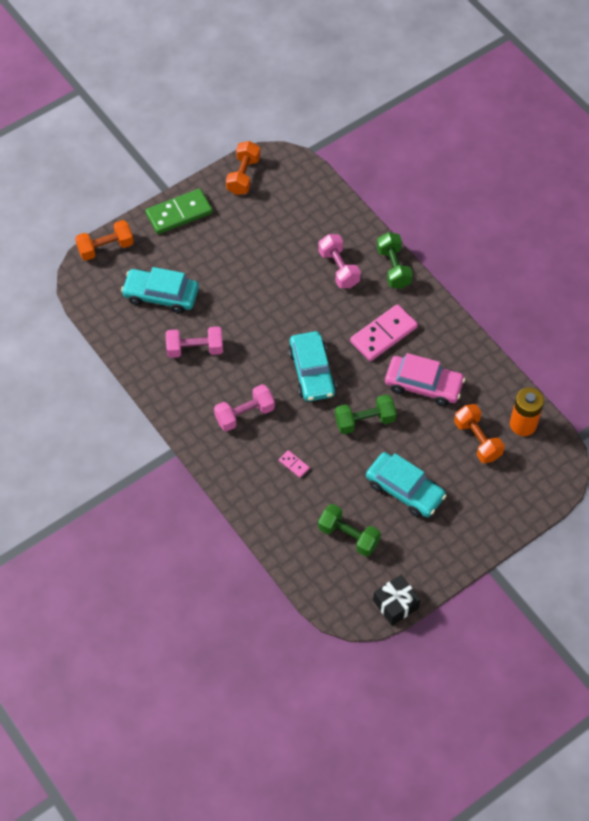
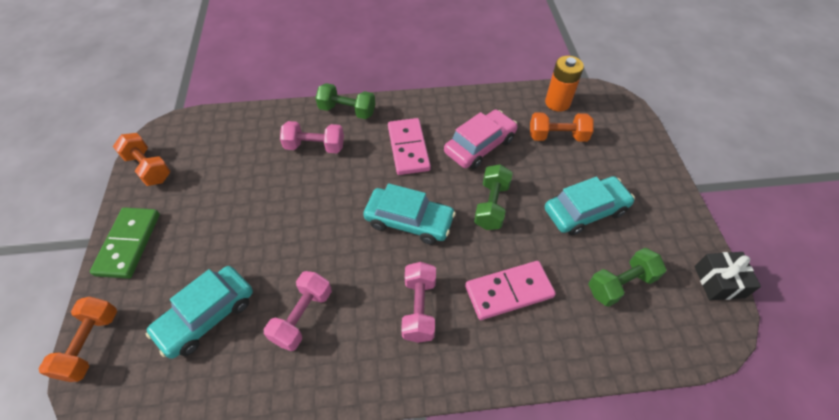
camera: 60 degrees left, 5 degrees down
(294, 464) = (509, 292): pink domino -> pink domino, size x2.28

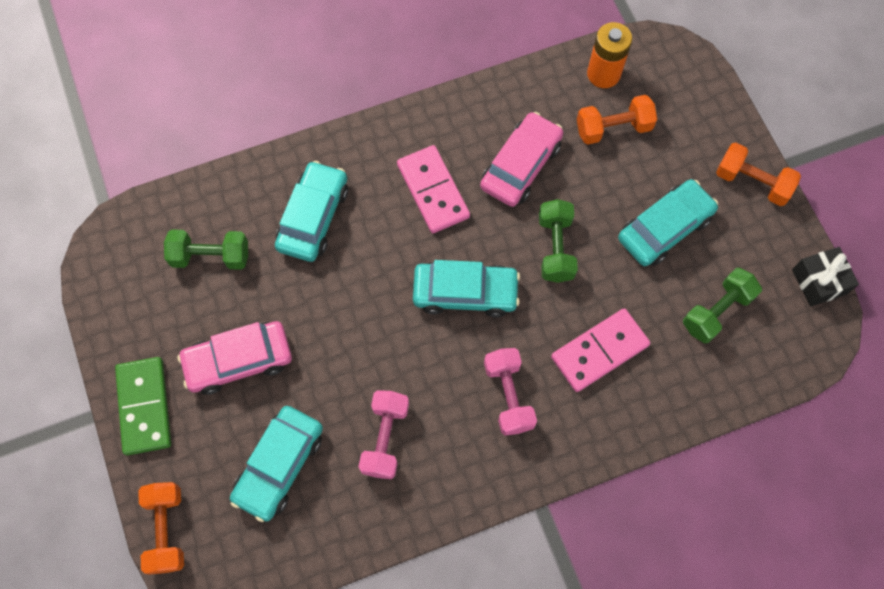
camera: 15 degrees left, 15 degrees up
(148, 168) = (113, 301): orange dumbbell -> orange dumbbell (752, 182)
(215, 228) = (238, 360): none -> pink car
(315, 146) = (313, 217): pink dumbbell -> turquoise car
(347, 111) = (335, 151): green dumbbell -> green dumbbell (211, 256)

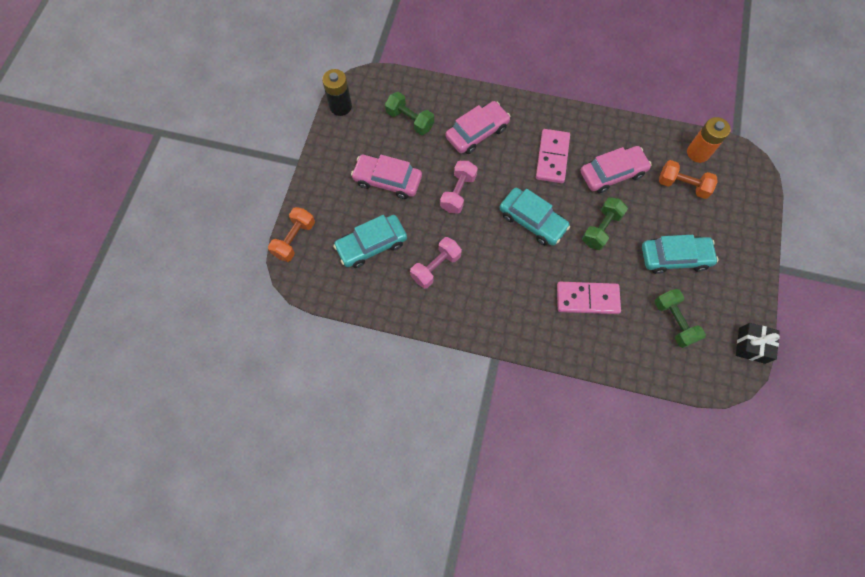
camera: 35 degrees right, 0 degrees up
(99, 297) = (340, 106): none -> black battery
(145, 406) = (325, 173): green domino -> none
(313, 217) = (477, 132): turquoise car -> pink car
(508, 396) = (518, 289): pink dumbbell -> pink dumbbell (458, 193)
(717, 311) = (674, 321): green dumbbell -> green dumbbell turned 75 degrees clockwise
(752, 182) = (748, 265): orange dumbbell -> none

